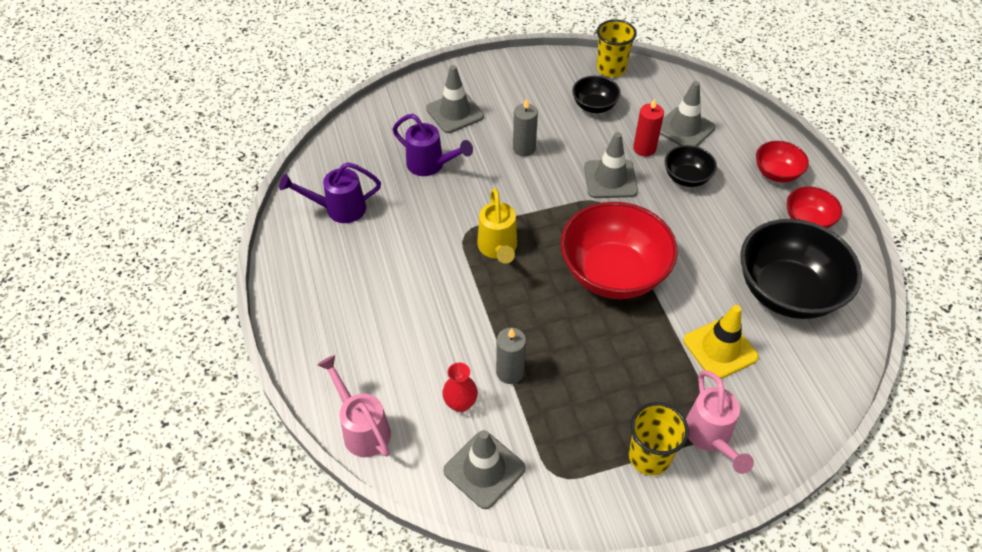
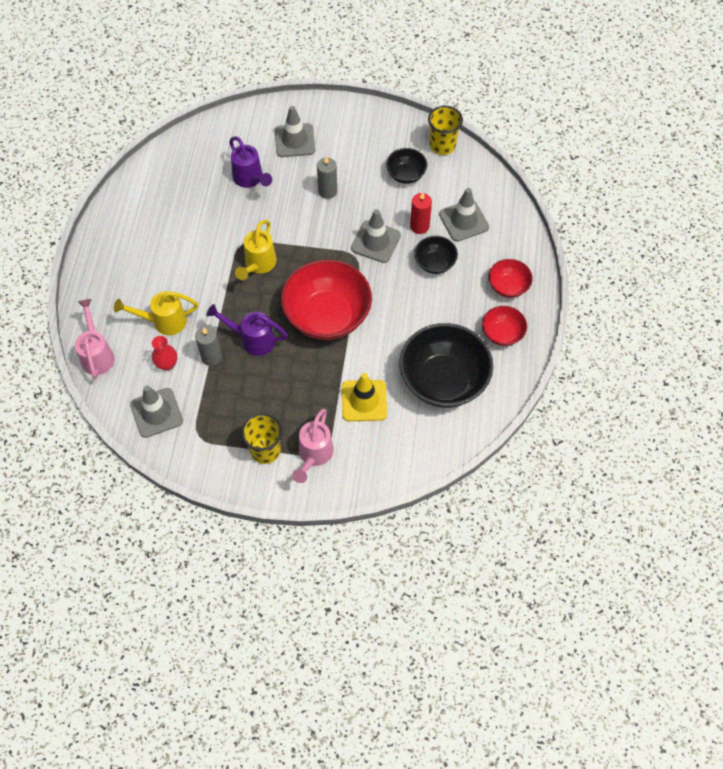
camera: 25 degrees right, 10 degrees up
(338, 209) = (166, 190): purple watering can -> purple watering can (252, 339)
(425, 354) = (163, 321): none -> yellow watering can

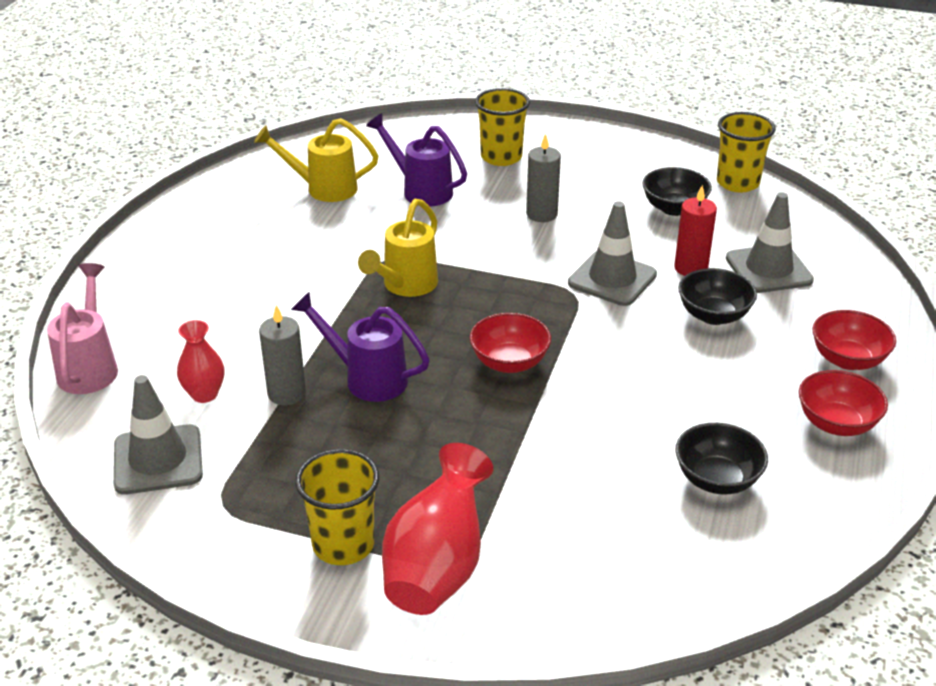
camera: 10 degrees right, 25 degrees down
(163, 321) = (221, 338): yellow watering can -> yellow watering can (323, 188)
(250, 179) = (421, 190): purple watering can -> purple watering can turned 150 degrees clockwise
(294, 140) = (501, 157): grey traffic cone -> yellow cup
(314, 456) = (438, 566): pink watering can -> red vase
(327, 316) = (509, 362): red bowl -> red bowl, size x0.50
(364, 401) = (555, 491): yellow traffic cone -> none
(443, 380) = (717, 479): black bowl -> black bowl, size x0.50

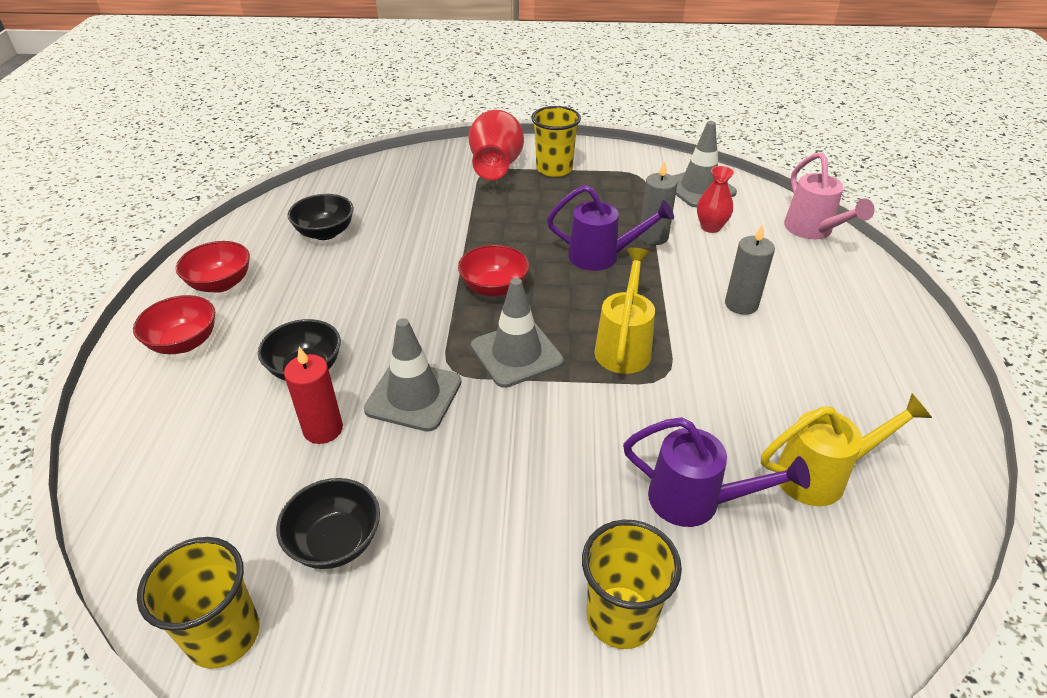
camera: 165 degrees right, 5 degrees up
(541, 214) = (517, 487): grey candle -> grey candle (741, 304)
(768, 269) = (228, 446): grey traffic cone -> grey traffic cone (516, 354)

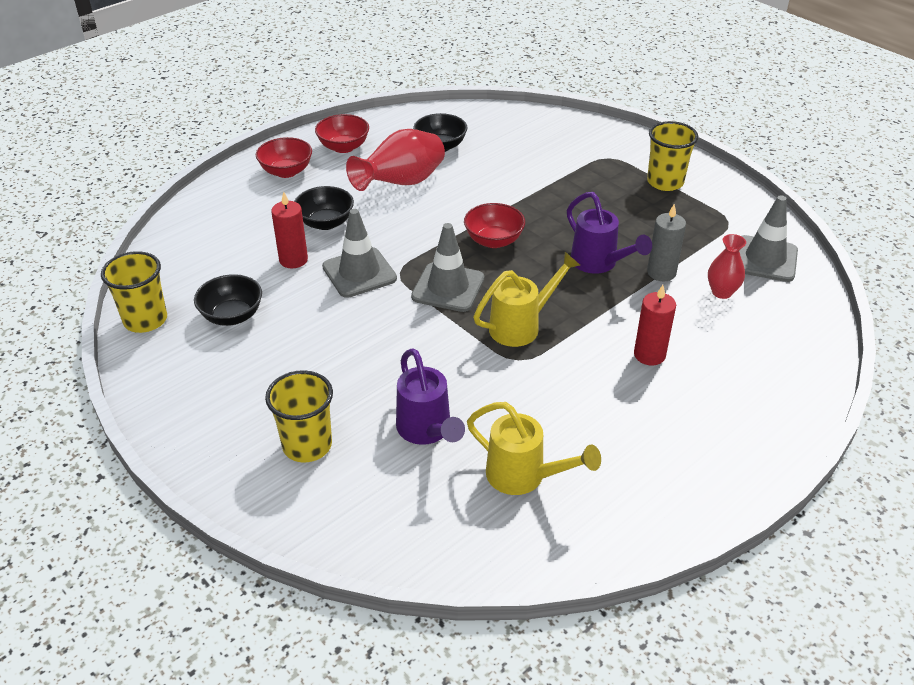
camera: 45 degrees right, 0 degrees up
(496, 168) = (620, 159): red vase -> red vase (401, 183)
(741, 304) = (649, 355): grey candle -> red candle
(813, 231) = (809, 345): pink watering can -> none

